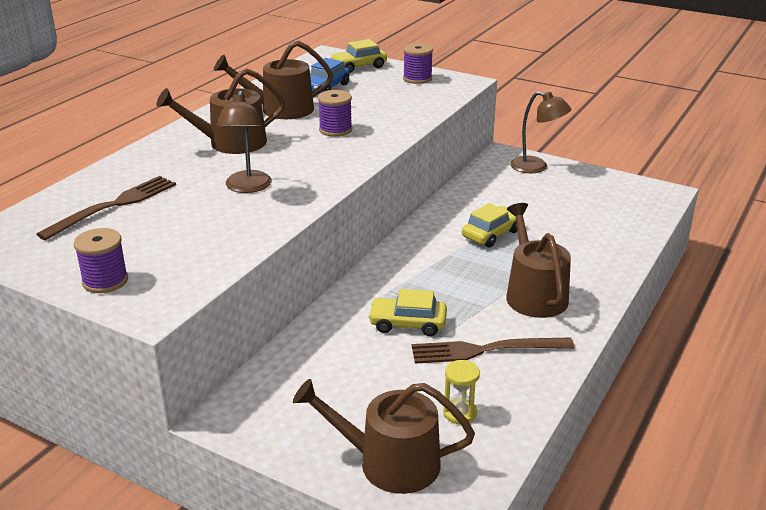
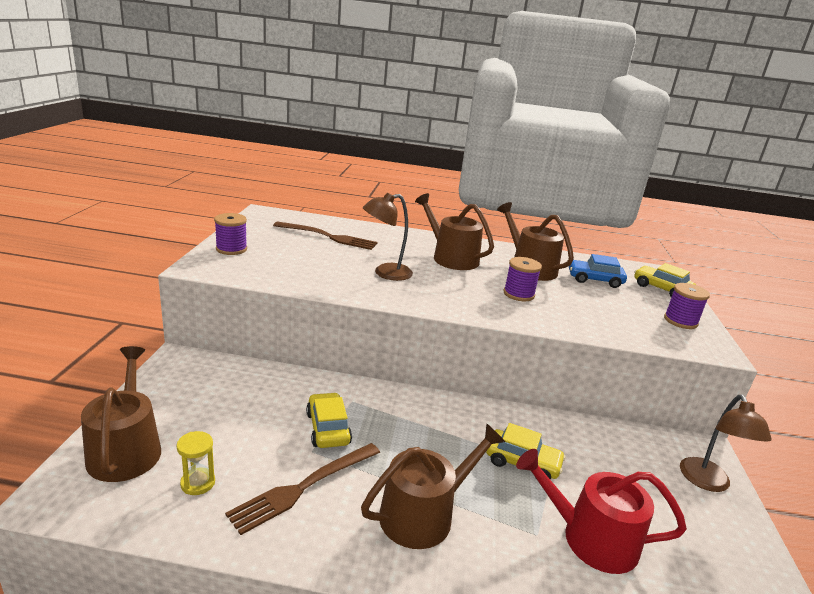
camera: 65 degrees right, 5 degrees down
(485, 350) = (303, 487): brown fork -> brown fork turned 105 degrees counterclockwise
(575, 230) = (590, 538): none -> red watering can

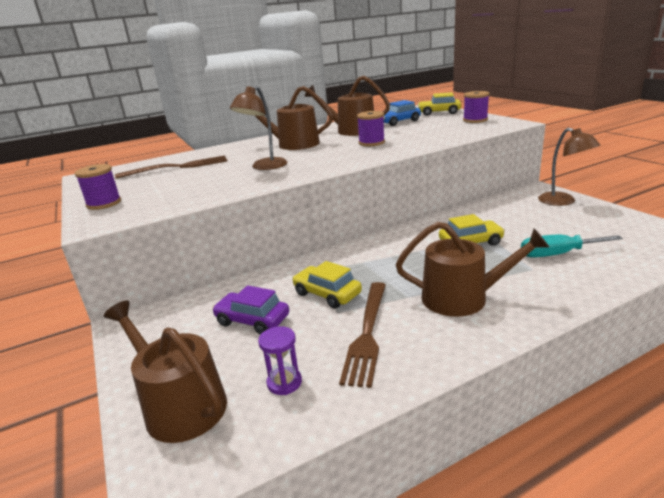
camera: 30 degrees left, 0 degrees up
(198, 483) = (284, 382): yellow hourglass -> purple hourglass
(249, 414) = (252, 320): none -> purple car
(424, 514) = (463, 298): brown watering can -> brown watering can turned 75 degrees clockwise
(590, 538) = (557, 254): red watering can -> turquoise screwdriver

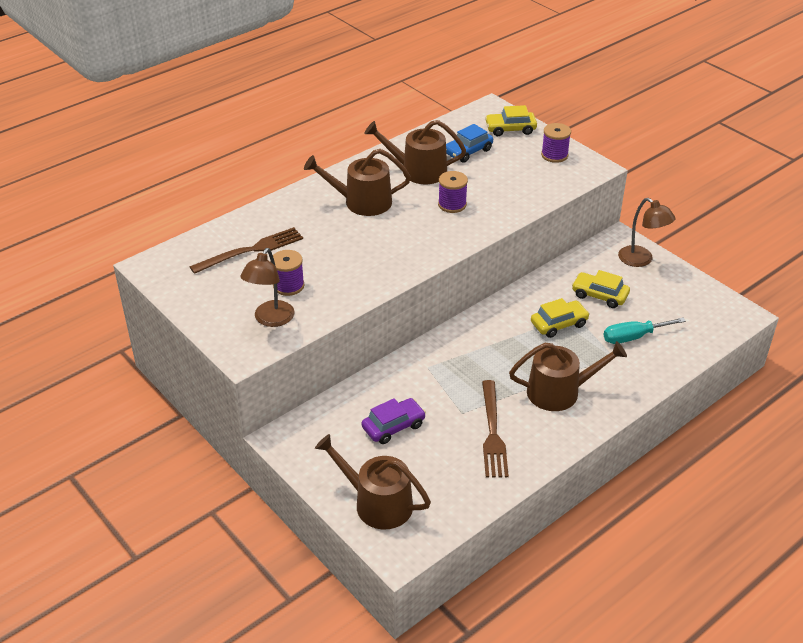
camera: 15 degrees left, 15 degrees up
(104, 203) = (222, 321): purple spool -> purple spool (288, 286)
(252, 320) = (393, 426): purple car -> purple car turned 135 degrees clockwise
(264, 167) = (354, 253): brown lamp -> brown lamp (270, 319)
(284, 382) = (445, 479): purple hourglass -> none
(327, 294) = (446, 394): yellow car -> yellow car (599, 295)

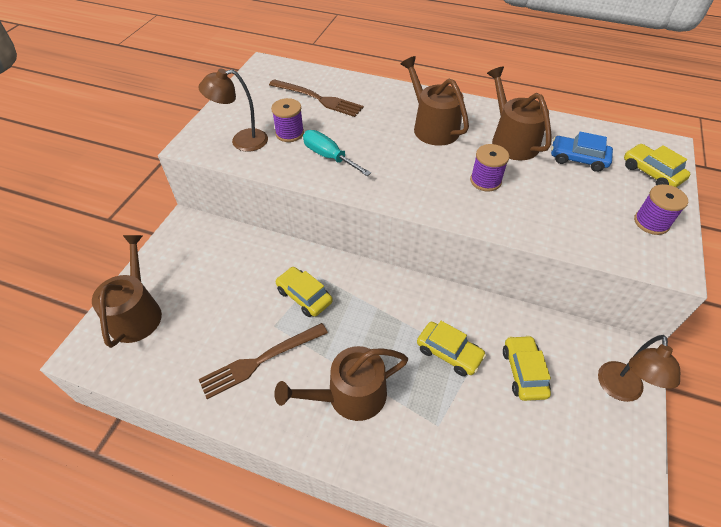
camera: 60 degrees right, 10 degrees up
(393, 426) = (231, 284): purple car -> none
(444, 383) = (304, 296): none -> yellow car
(560, 392) = (349, 395): brown watering can -> brown watering can turned 105 degrees clockwise
(633, 337) = (483, 434): turquoise screwdriver -> turquoise screwdriver (329, 156)

